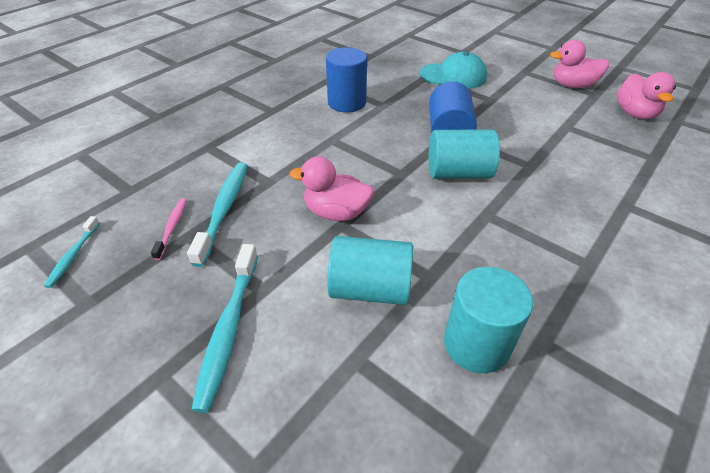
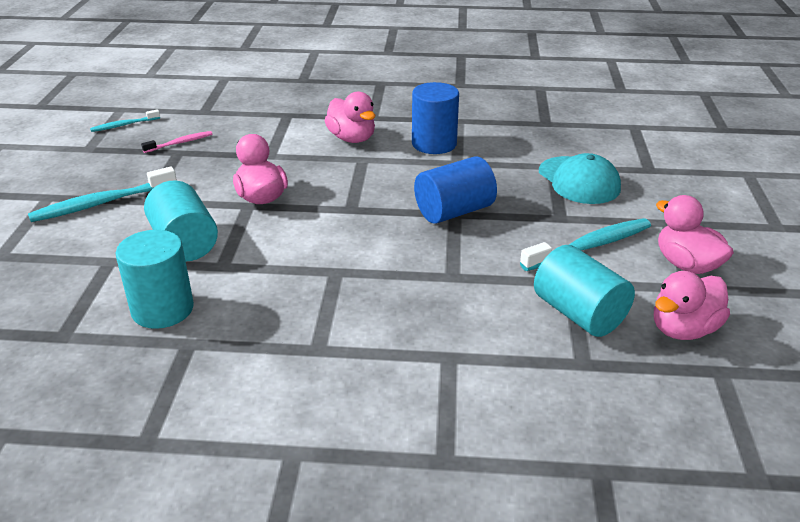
camera: 55 degrees right, 10 degrees down
(224, 210) = (217, 152): turquoise toothbrush -> turquoise toothbrush (589, 246)
(293, 132) = (352, 138): none -> pink duck
(458, 173) = (386, 237): turquoise cylinder -> turquoise cylinder (579, 313)

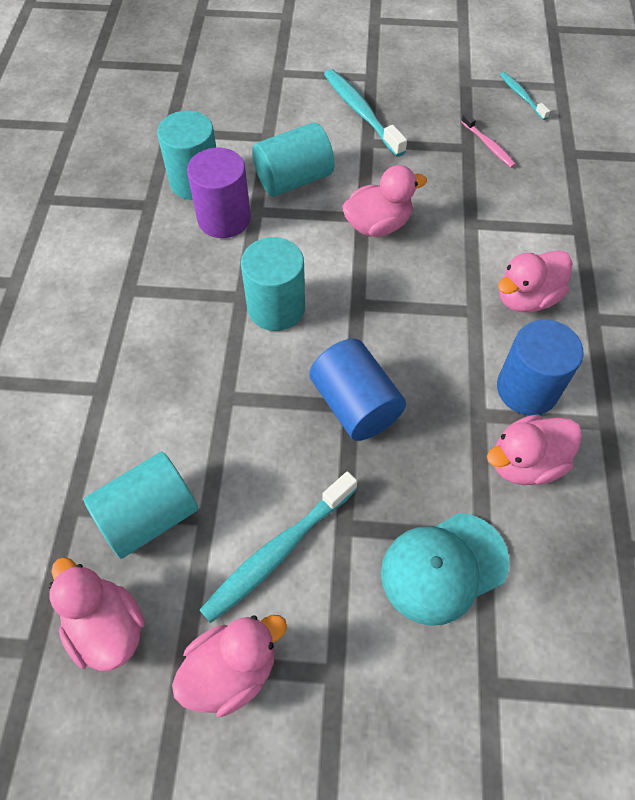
camera: 90 degrees right, 25 degrees up
(228, 286) = (224, 218): none -> purple cylinder
(352, 251) = (276, 308): none -> turquoise cylinder
(493, 148) = (525, 463): none -> pink duck
(589, 246) = (278, 552): turquoise toothbrush -> turquoise toothbrush turned 75 degrees clockwise

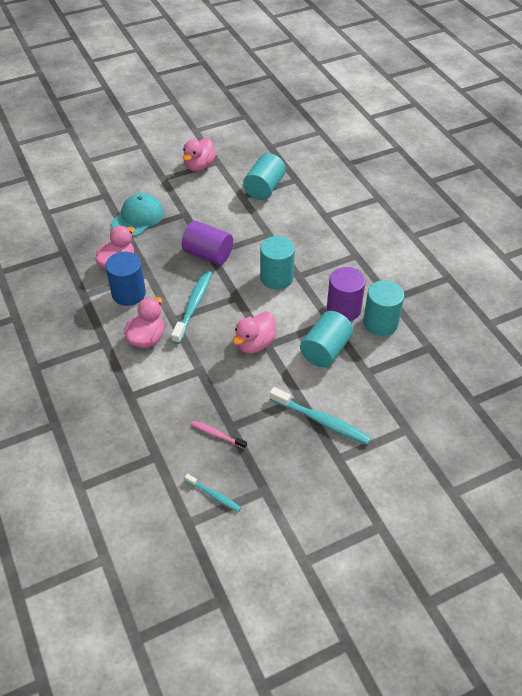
camera: 150 degrees right, 10 degrees down
(107, 627) = (251, 159): pink duck -> none
(278, 552) = (206, 198): turquoise toothbrush -> turquoise toothbrush (193, 306)
(355, 405) = (208, 254): blue cylinder -> purple cylinder

